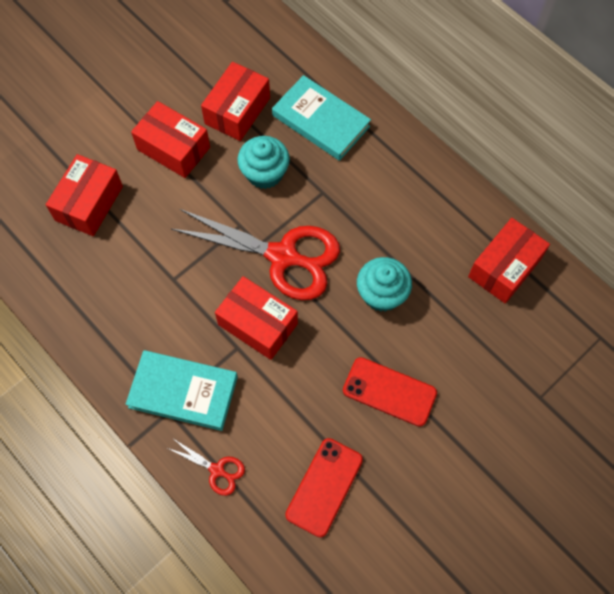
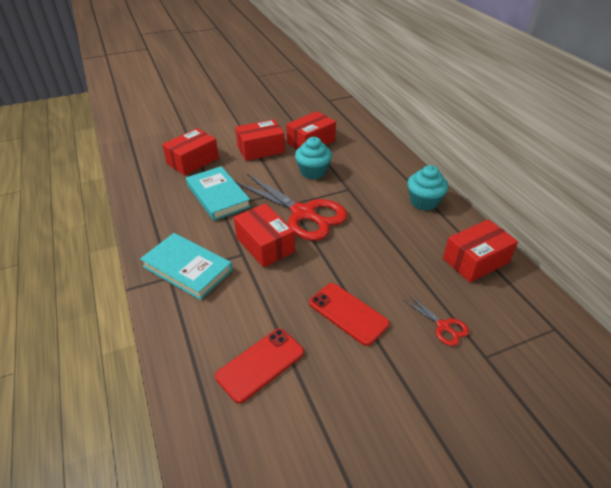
camera: 20 degrees right, 25 degrees down
(173, 148) = (261, 149): red box -> red box turned 75 degrees counterclockwise
(217, 470) = (180, 324): red scissors -> red scissors (443, 326)
(321, 121) = (363, 157): turquoise book -> turquoise book (218, 196)
(381, 294) = (368, 251): turquoise cupcake -> turquoise cupcake (424, 202)

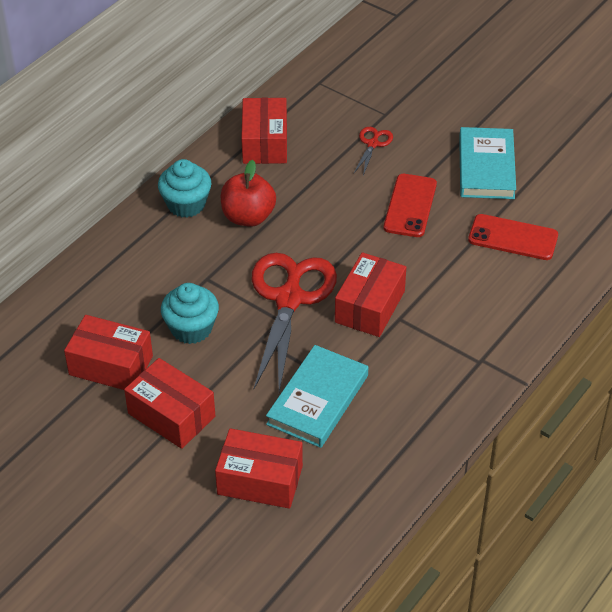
camera: 120 degrees left, 5 degrees up
(187, 268) = (458, 352): turquoise book -> turquoise book (486, 167)
(393, 223) = (248, 217): none -> red apple
(475, 260) = (264, 143): red box -> red box turned 60 degrees clockwise

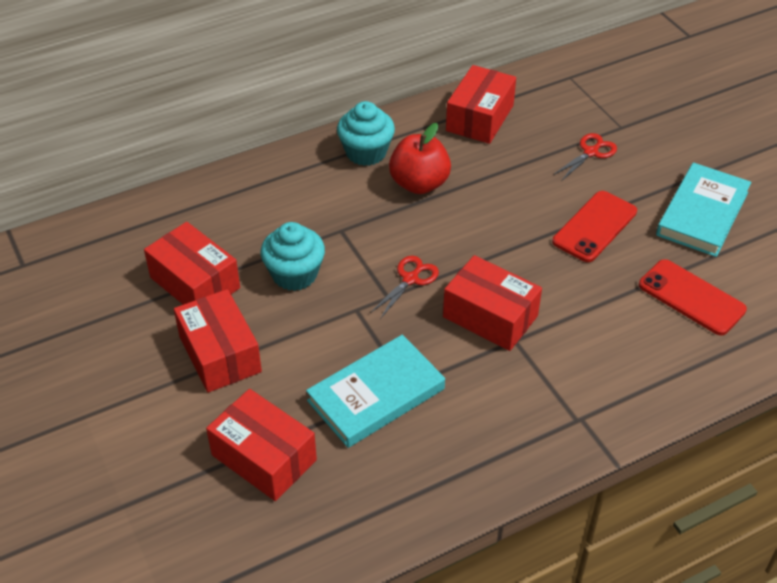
camera: 25 degrees right, 0 degrees up
(289, 299) = (410, 279): red scissors -> red scissors, size x0.44
(370, 307) = (490, 316): red box -> red box turned 75 degrees clockwise

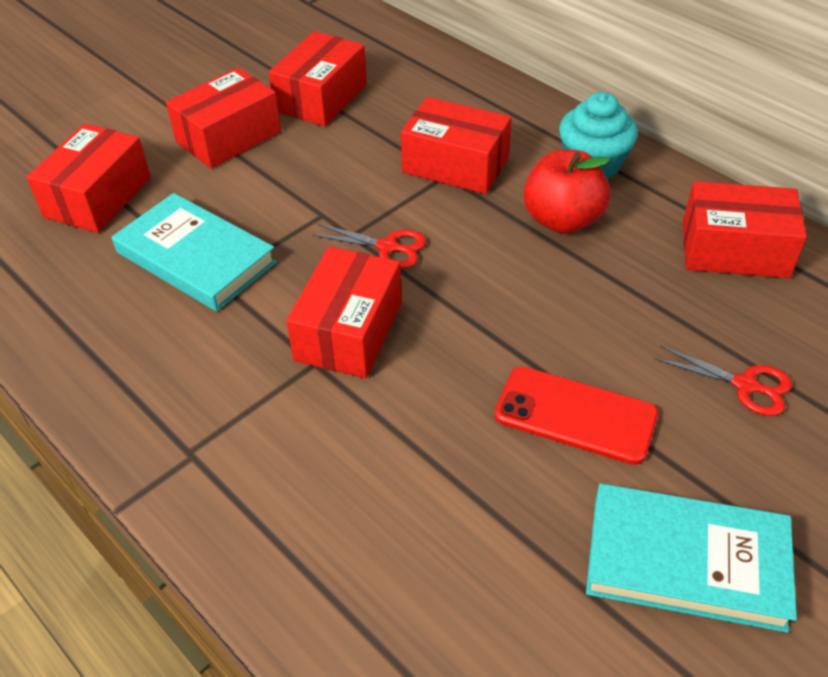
camera: 75 degrees right, 0 degrees up
(294, 274) = (359, 158): turquoise cupcake -> none
(331, 222) = (455, 165): none -> red box
(691, 297) = (473, 566): red phone -> none

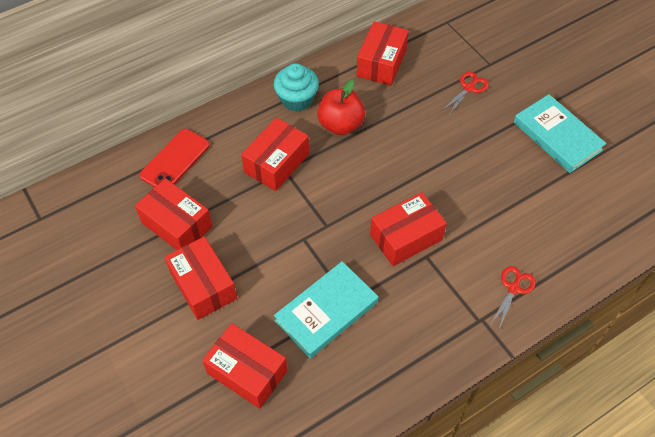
camera: 80 degrees left, 10 degrees up
(349, 331) = (406, 237): red box -> red box turned 60 degrees counterclockwise
(387, 247) = (342, 209): red scissors -> red scissors (513, 288)
(575, 415) = (477, 153): red phone -> red phone (175, 160)
(686, 561) = (557, 136): turquoise book -> turquoise book turned 60 degrees counterclockwise

